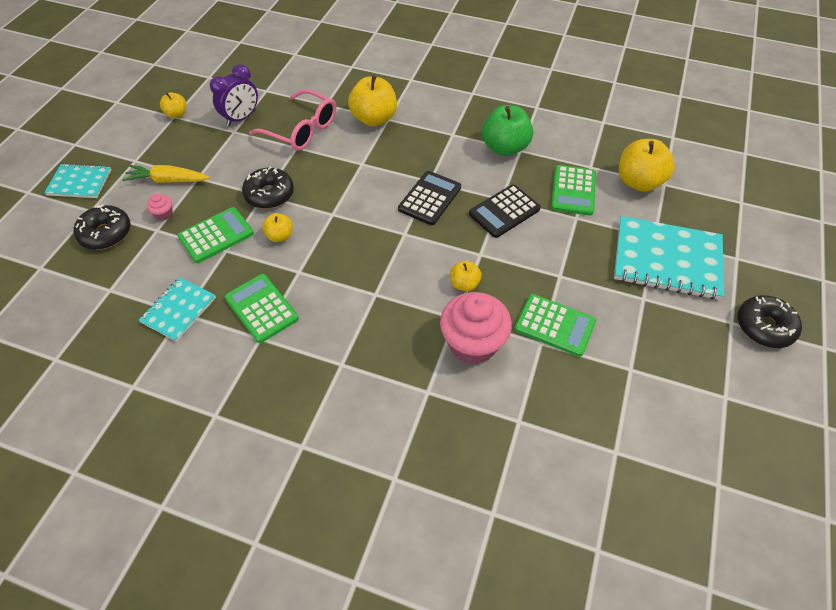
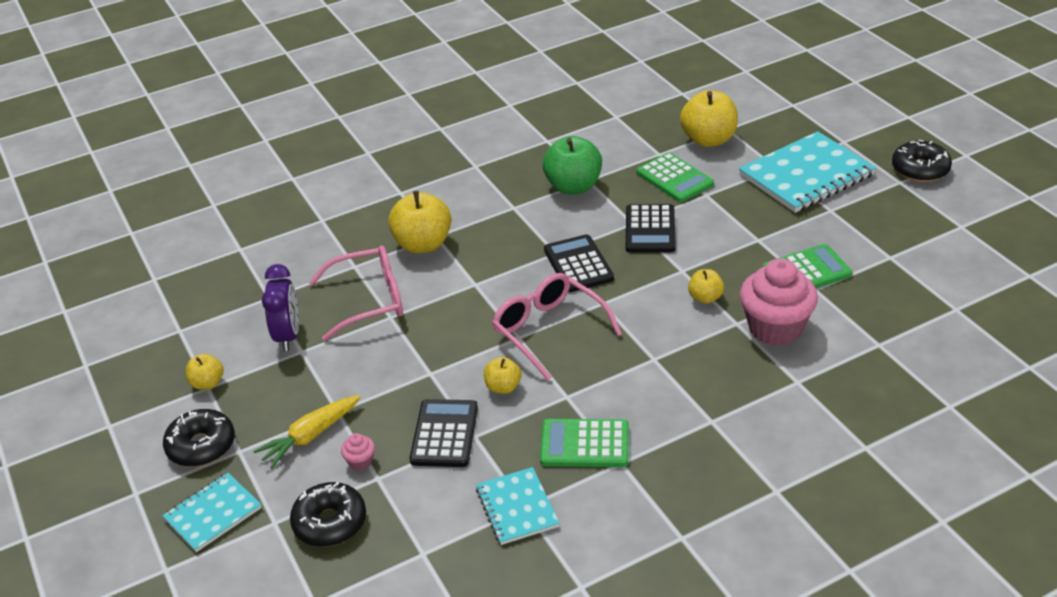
camera: 45 degrees left, 15 degrees down
(216, 235) = (444, 434): green calculator -> black calculator
(269, 194) = (434, 368): black donut -> black donut (201, 446)
(352, 224) = (548, 330): none -> pink glasses

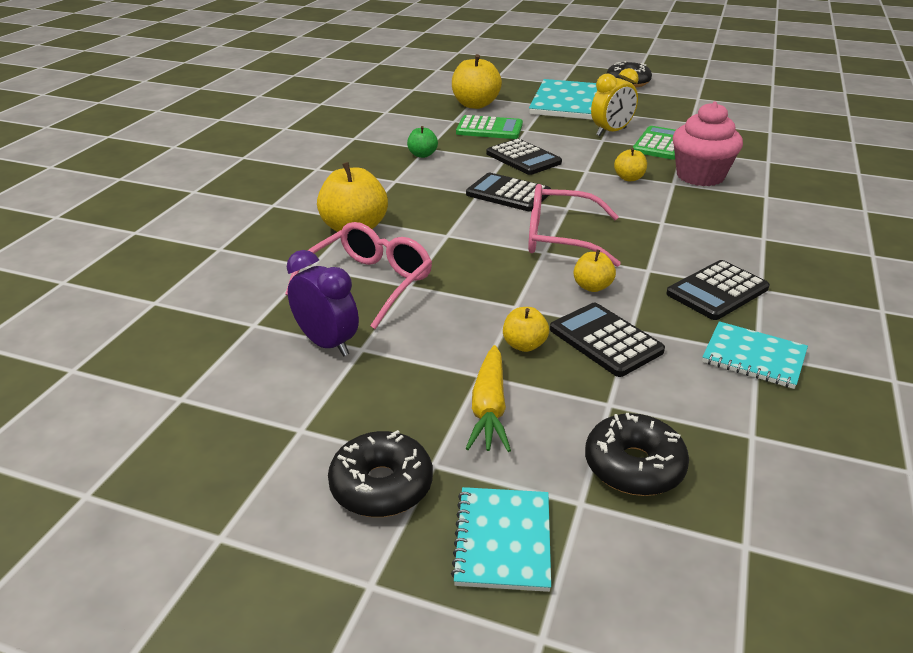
camera: 45 degrees left, 5 degrees down
(207, 383) = (295, 426): yellow apple -> yellow apple (524, 345)
(360, 461) = (572, 400): pink cupcake -> none
(573, 186) = (422, 155): green apple -> green apple, size x0.53
(584, 444) = (717, 291): green calculator -> black calculator
(783, 233) = (611, 132): none -> yellow clock

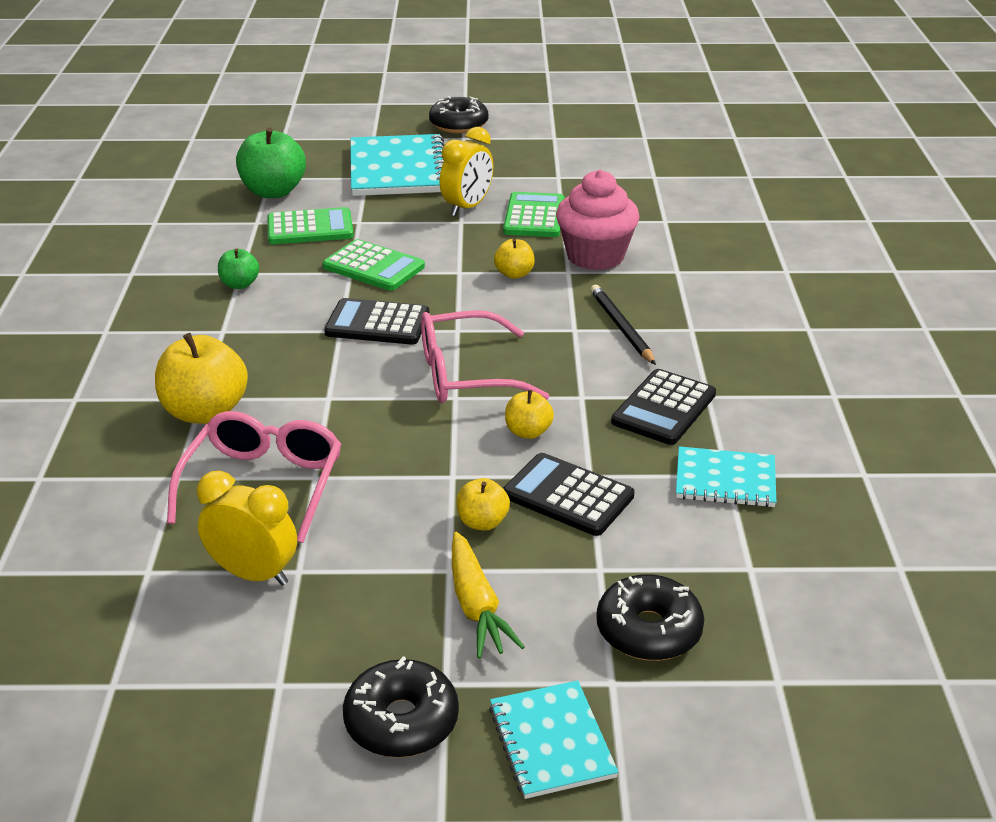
camera: 20 degrees left, 0 degrees up
(327, 343) = (253, 574): purple clock -> yellow clock
(475, 105) = (273, 192): yellow apple -> green apple
(523, 158) = (374, 267): black calculator -> green calculator
(703, 227) = (621, 327): none -> black pencil

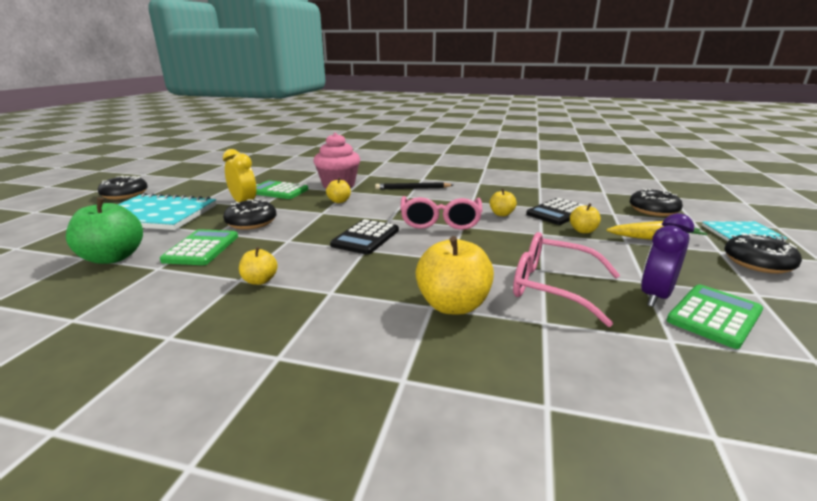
camera: 75 degrees left, 10 degrees down
(240, 284) = (260, 281): green apple -> yellow apple
(253, 574) = (655, 296): yellow clock -> purple clock
(374, 267) = (289, 233): green calculator -> green calculator (714, 316)
(398, 233) = (251, 222): none -> black donut
(664, 408) = (487, 190): black calculator -> none
(725, 480) = (543, 188): turquoise notebook -> none

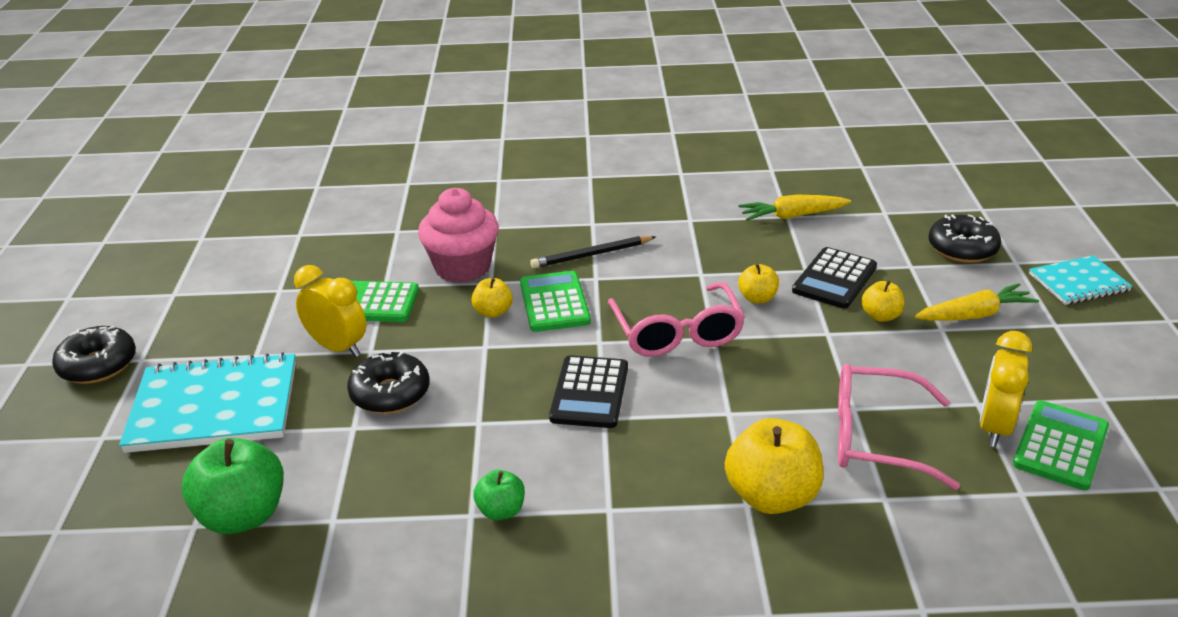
camera: 15 degrees left, 10 degrees up
(201, 248) = (361, 467): green calculator -> green calculator (554, 302)
(260, 281) = (501, 511): yellow apple -> green apple
(542, 187) = (792, 216): none -> yellow carrot
(655, 296) = (994, 427): purple clock -> yellow clock
(757, 263) = (1100, 340): black donut -> none

